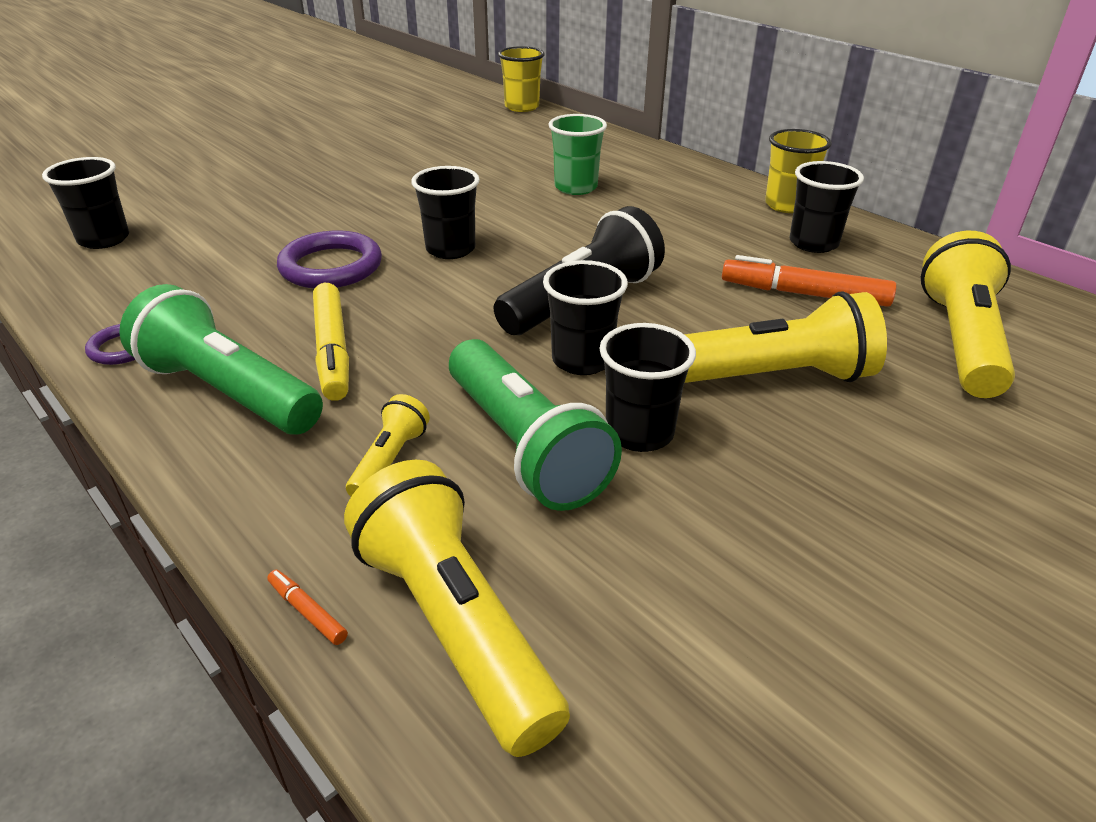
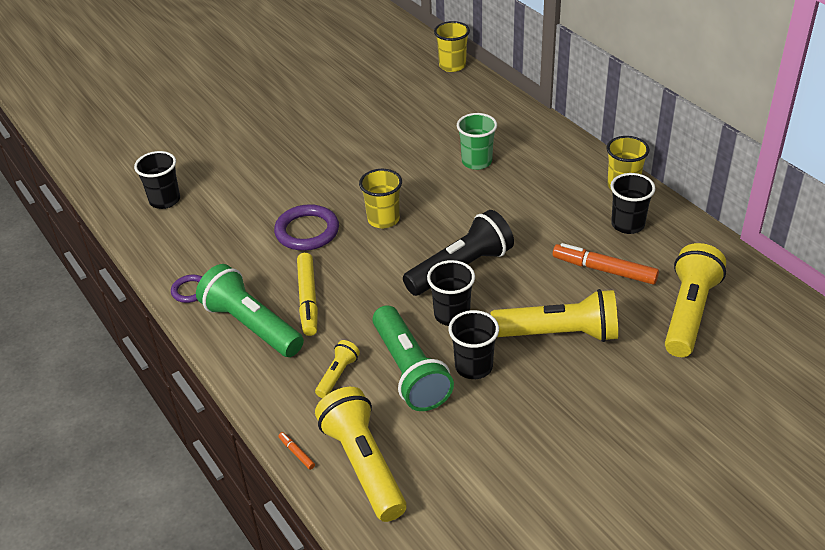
camera: 10 degrees right, 5 degrees up
(450, 249) = (383, 219): black cup -> yellow cup

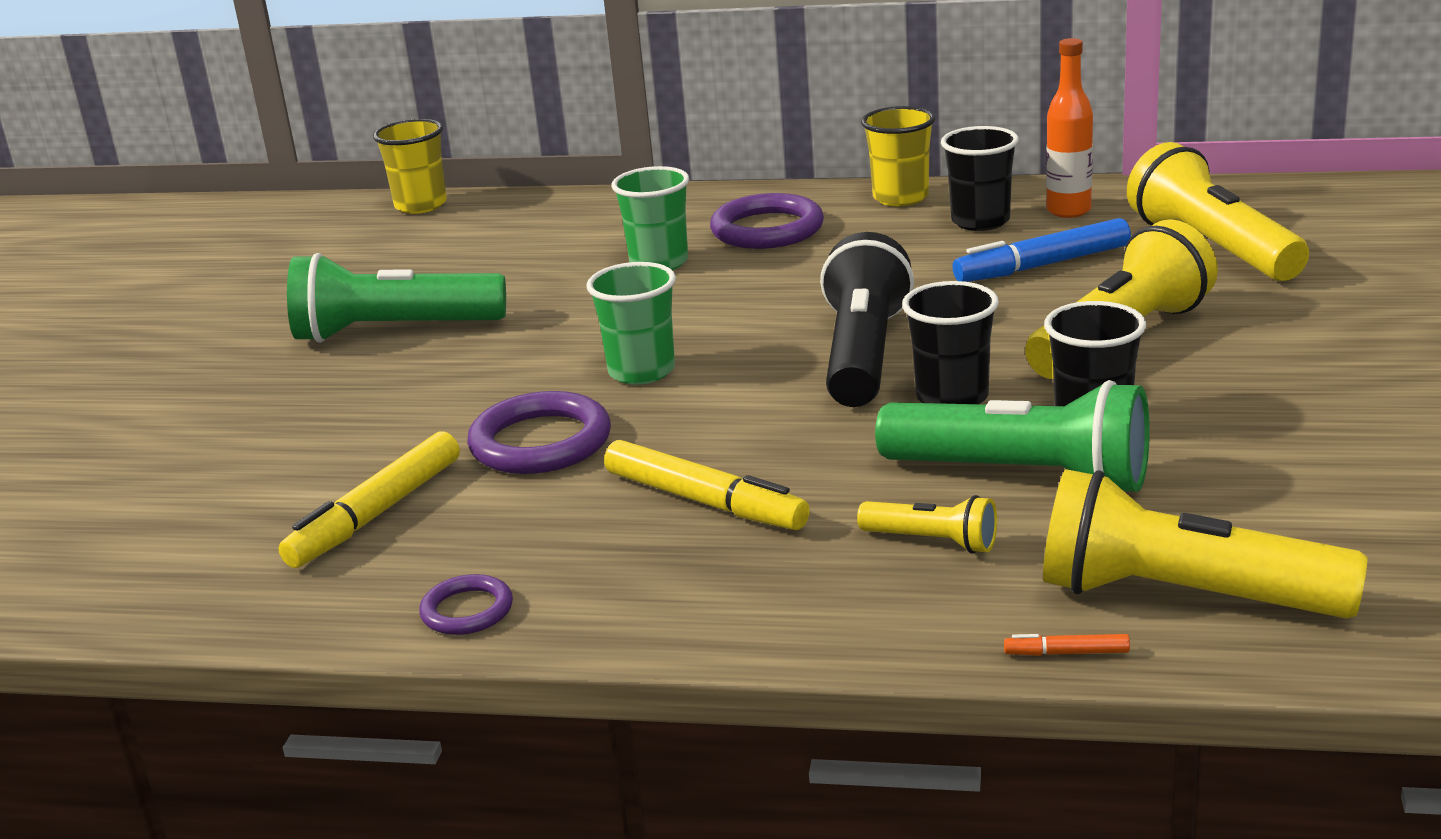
camera: 45 degrees left, 15 degrees down
(164, 200) = (173, 547): black cup -> none
(224, 228) = (376, 514): none -> yellow marker
(251, 325) = (672, 580): green flashlight -> green flashlight (392, 331)
(338, 375) = (933, 542): yellow flashlight -> yellow flashlight turned 135 degrees clockwise
(383, 219) = (641, 371): yellow cup -> green cup
(542, 169) = (767, 229): none -> purple ring
(604, 270) = (1042, 265): orange marker -> blue marker
(673, 245) = (1068, 211): none -> orange bottle

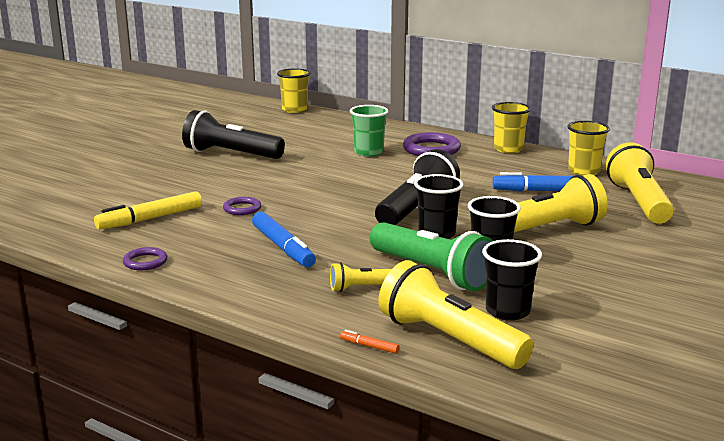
camera: 20 degrees right, 5 degrees down
(392, 331) = (230, 154): green flashlight -> black flashlight
(540, 442) = (242, 209): purple ring -> purple ring, size x0.55
(641, 371) = (313, 192): green cup -> none
(705, 502) = (283, 247): yellow marker -> blue marker
(933, 542) = (361, 288): yellow flashlight -> yellow flashlight turned 120 degrees clockwise
(980, 221) = (535, 166): black cup -> black cup (507, 311)
(1068, 211) = (584, 171): orange bottle -> yellow cup

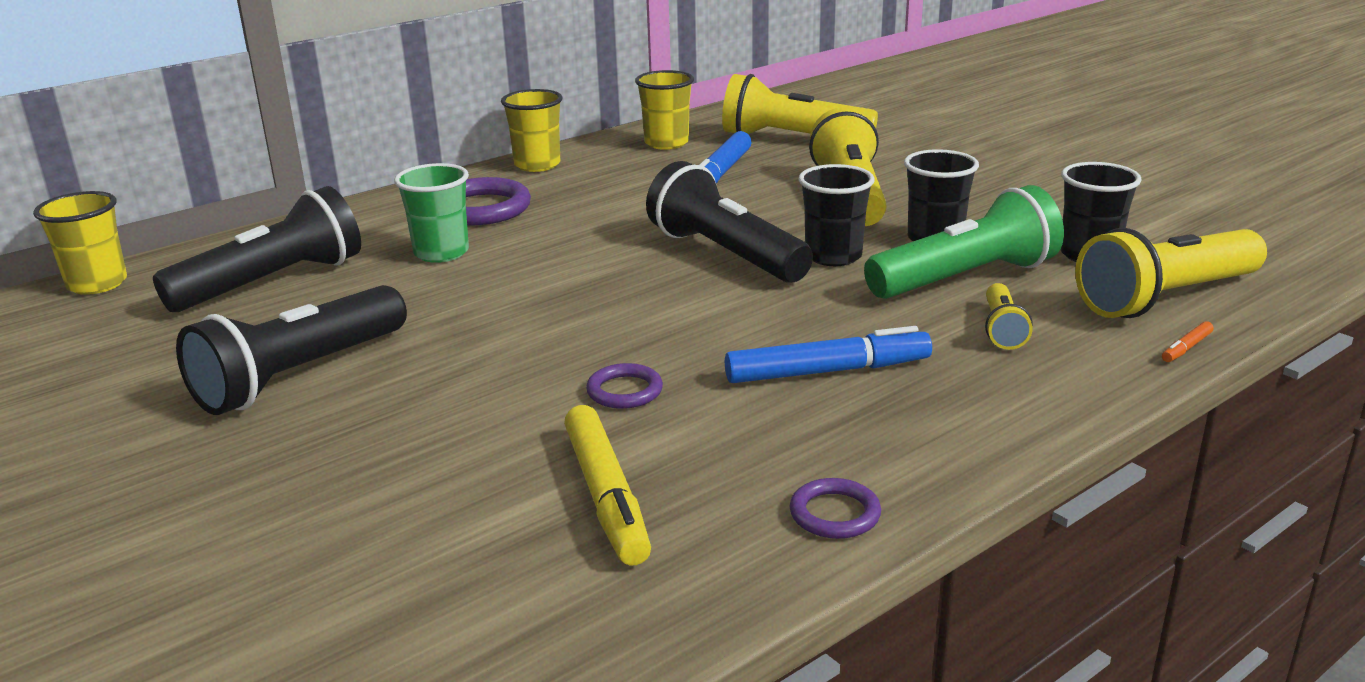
camera: 70 degrees left, 5 degrees up
(314, 132) = (274, 282): none -> black flashlight

